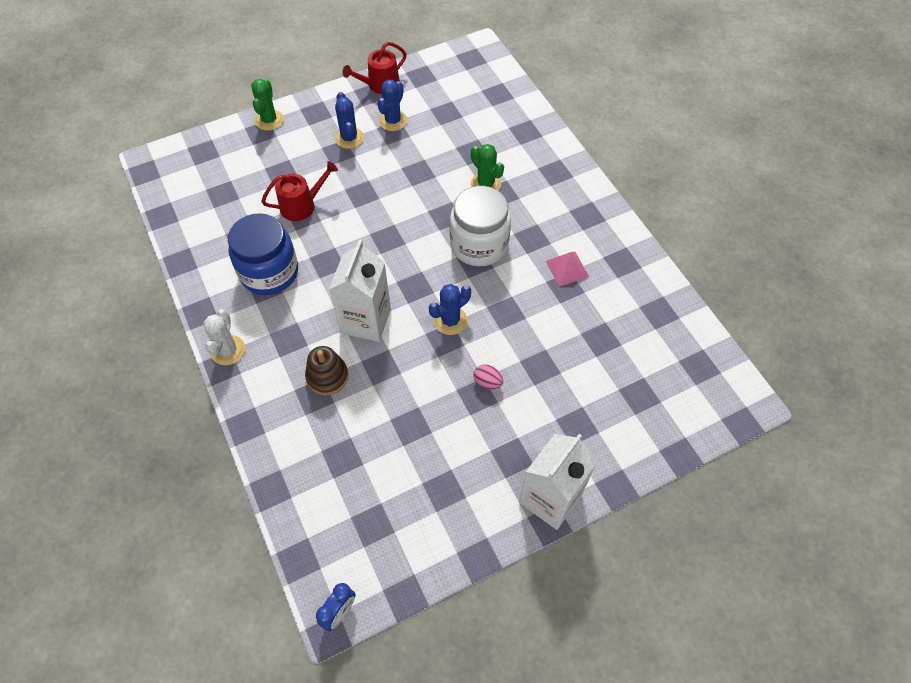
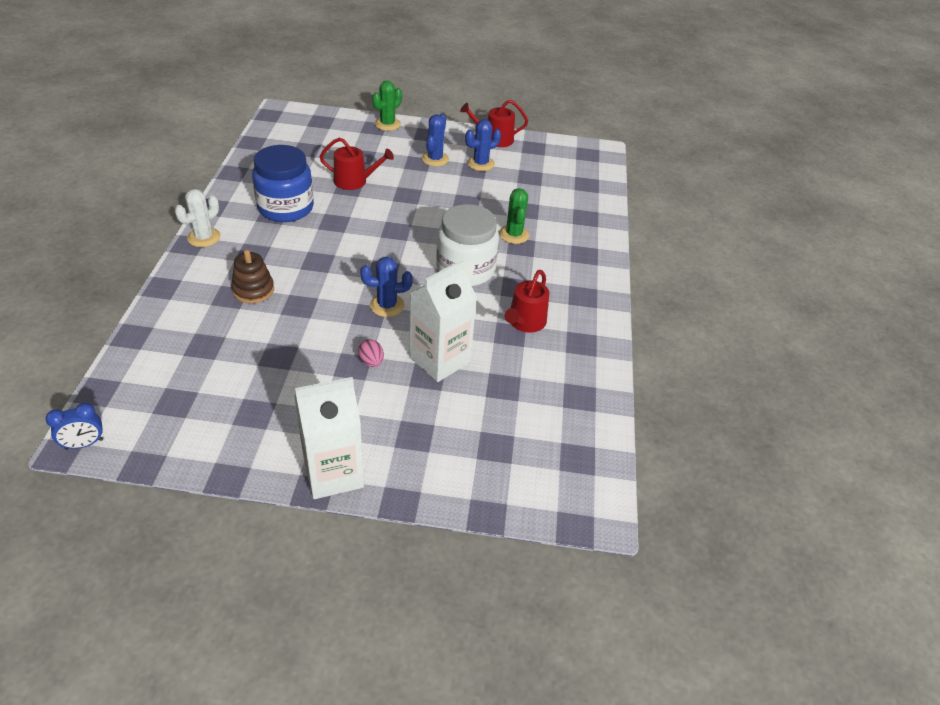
camera: 30 degrees right, 15 degrees down
(366, 321) = (321, 271): white carton -> white carton (440, 360)
(567, 268) = (525, 322): pink pyramid -> red watering can

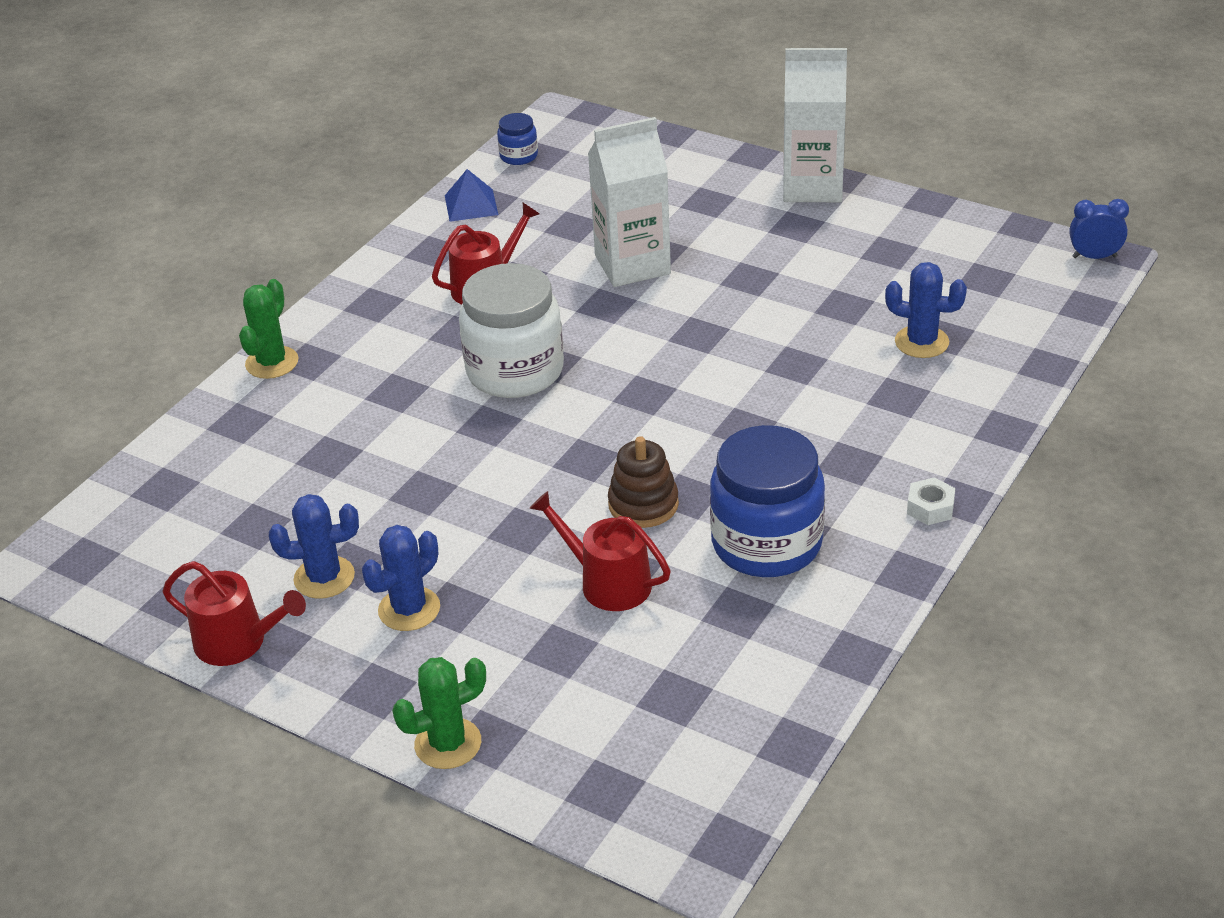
camera: 150 degrees left, 5 degrees down
(204, 237) = (930, 508): white cactus -> white nut
(253, 290) = (860, 399): brown stacking toy -> brown stacking toy (643, 504)
(371, 362) = (723, 278): pink egg -> none
(387, 305) = (666, 341): blue cactus -> blue cactus (921, 342)
(514, 234) = (391, 413): green cactus -> green cactus (272, 363)
(590, 390) = (471, 205): none -> blue pyramid
(595, 452) = (519, 156): none -> blue jar

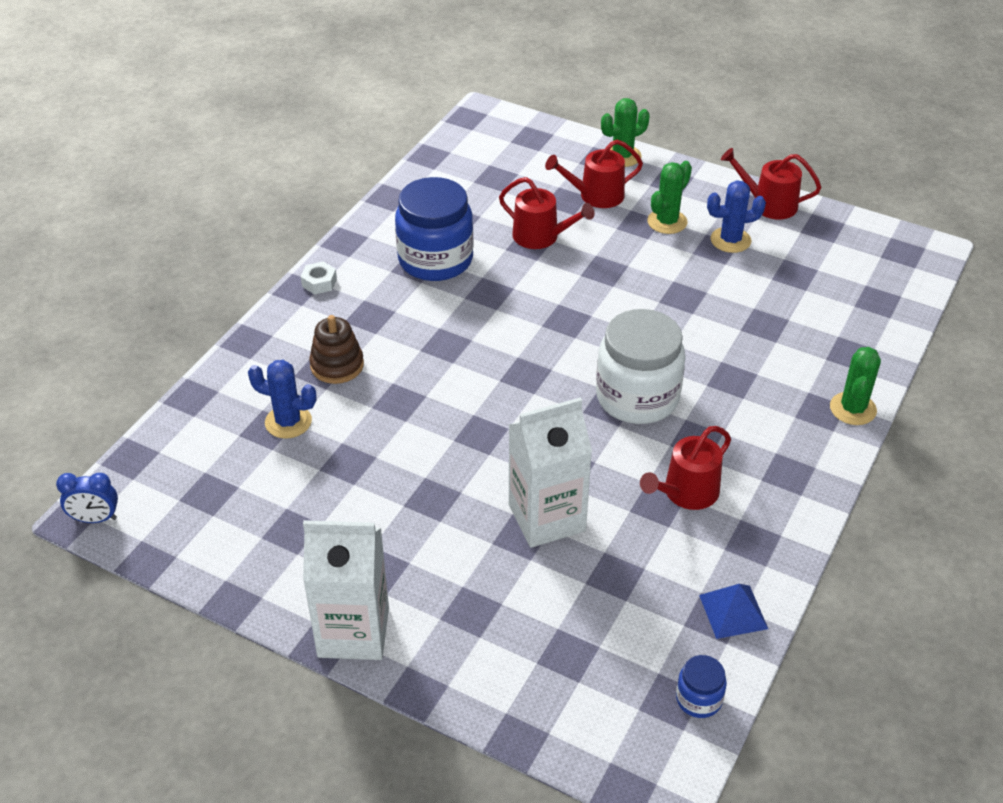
camera: 175 degrees right, 5 degrees up
(409, 609) = (667, 222): blue cactus -> green cactus
(510, 658) = (596, 195): none -> red watering can
(643, 504) = (521, 286): brown stacking toy -> brown stacking toy (337, 365)

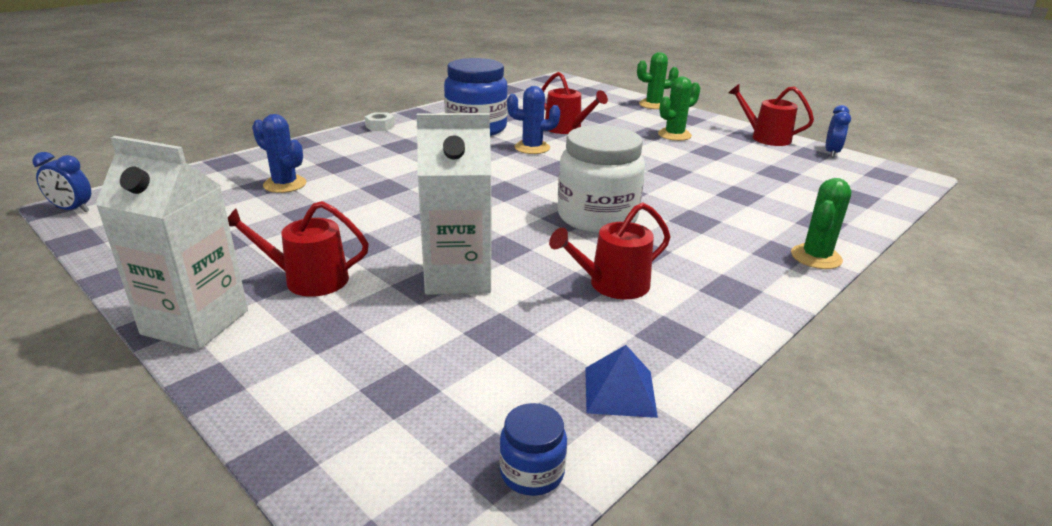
camera: 15 degrees right, 15 degrees down
(337, 365) = (353, 163): brown stacking toy -> none
(596, 195) = (622, 117): red watering can -> red watering can (308, 279)
(730, 240) = (725, 149): blue cactus -> blue cactus (532, 148)
(843, 220) = (831, 153): none -> blue clock

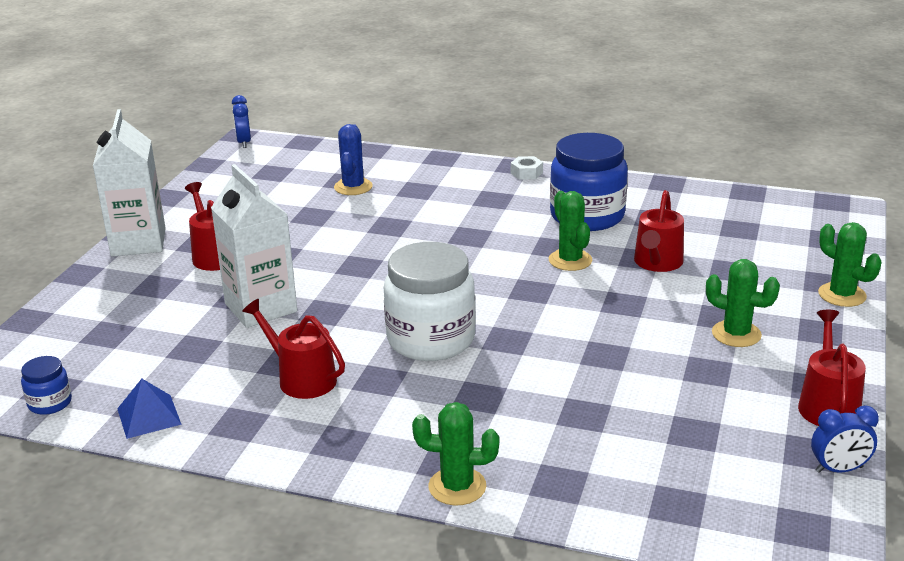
camera: 65 degrees right, 0 degrees up
(532, 148) = (570, 260): blue cactus -> green cactus

